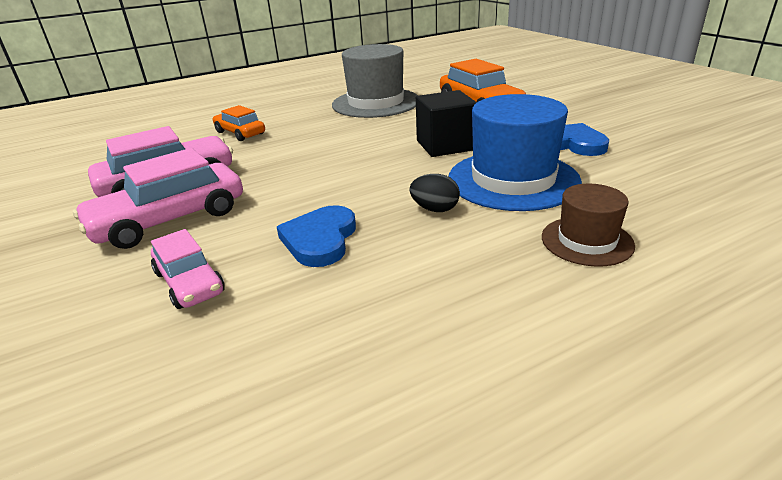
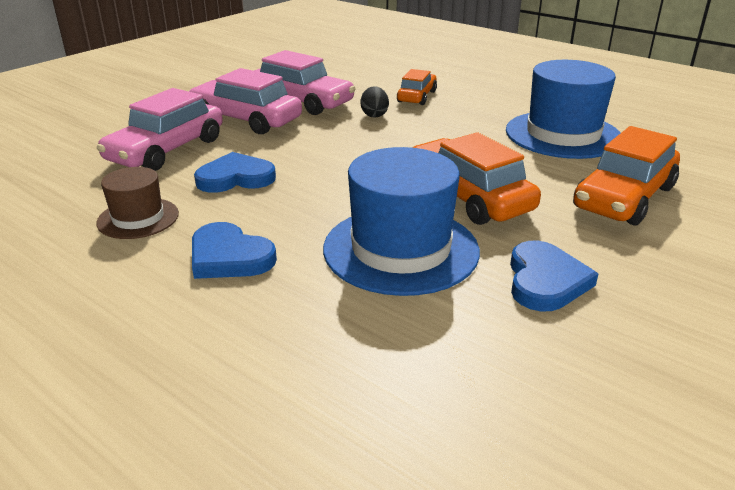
camera: 65 degrees right, 0 degrees up
(189, 282) = (166, 150): pink car -> pink car, size x1.68
(376, 103) = (563, 135): grey hat -> blue hat
(435, 209) = (309, 216): black egg -> black egg (374, 115)
(445, 145) = (468, 196): black cube -> orange car
(490, 258) = (229, 257): none -> blue heart
(586, 241) = (278, 307): brown hat -> brown hat (138, 218)

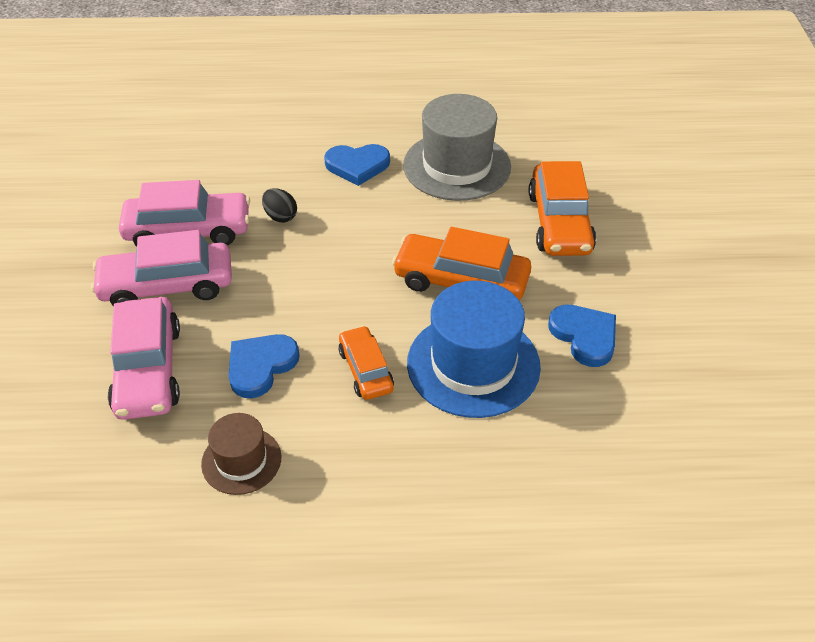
camera: 40 degrees left, 15 degrees up
(229, 257) = (367, 449): blue heart -> blue heart (357, 166)
(417, 96) = (288, 169): orange car -> orange car (366, 370)
(563, 135) = (457, 166): blue hat -> grey hat

